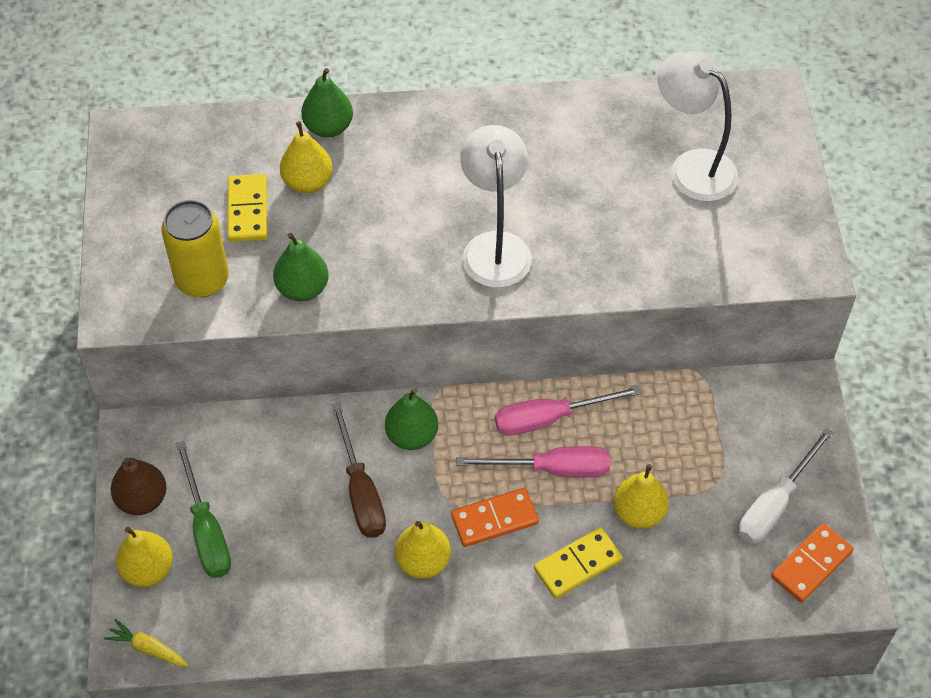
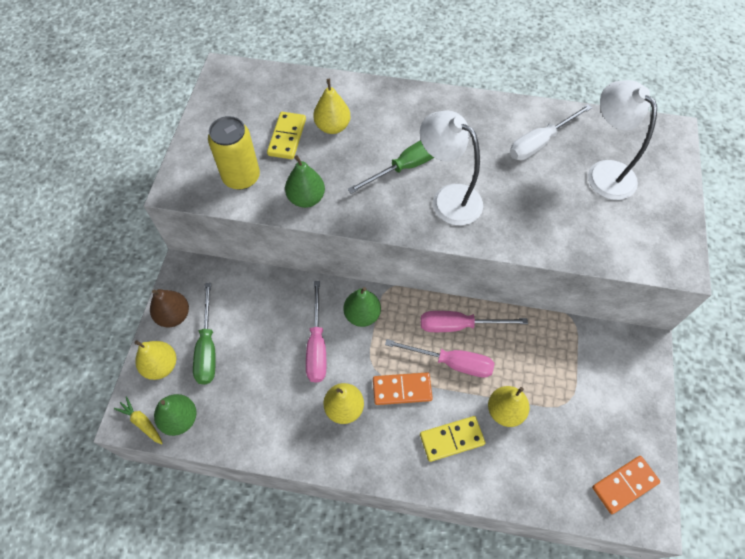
camera: 15 degrees right, 5 degrees up
(328, 127) = (357, 93): green pear -> green pear (180, 419)
(361, 491) = (317, 346): brown screwdriver -> pink screwdriver
(426, 216) = (406, 167): none -> green screwdriver
(495, 247) = (448, 198): white lamp -> white lamp turned 60 degrees counterclockwise
(774, 504) = (606, 430): white screwdriver -> white screwdriver (540, 143)

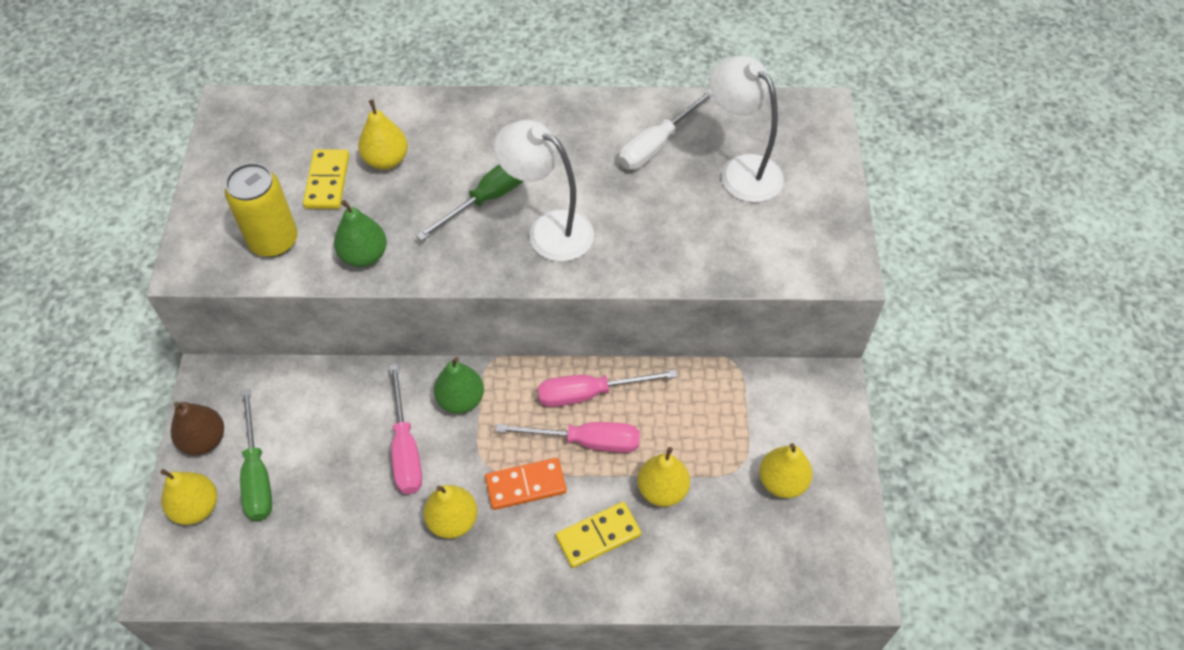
camera: 10 degrees left, 5 degrees down
(142, 422) = (182, 584): yellow carrot -> none
(180, 419) = (233, 571): green pear -> none
(599, 420) = (782, 482): none -> yellow pear
(624, 484) = (822, 554): orange domino -> none

